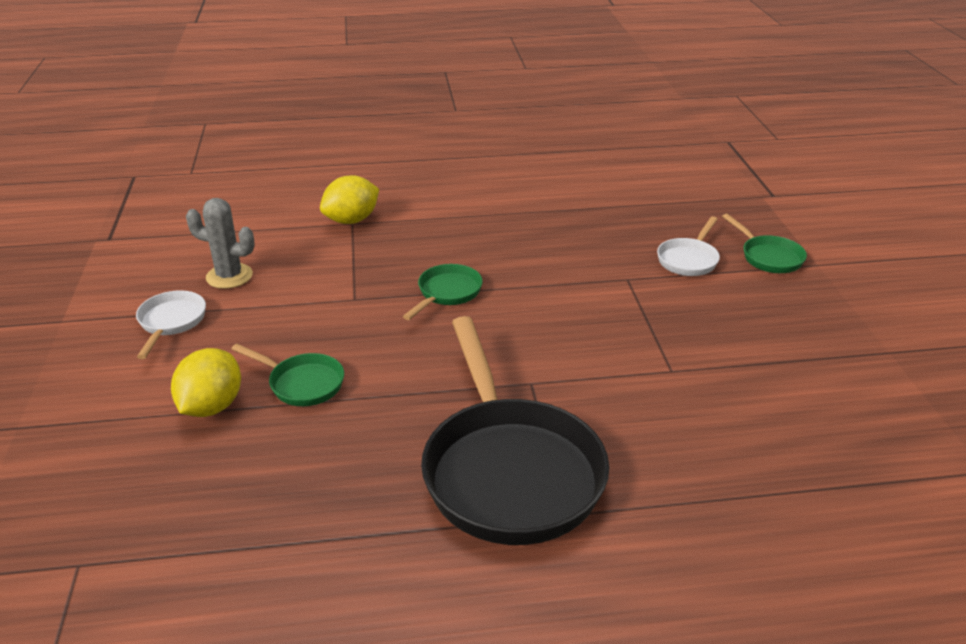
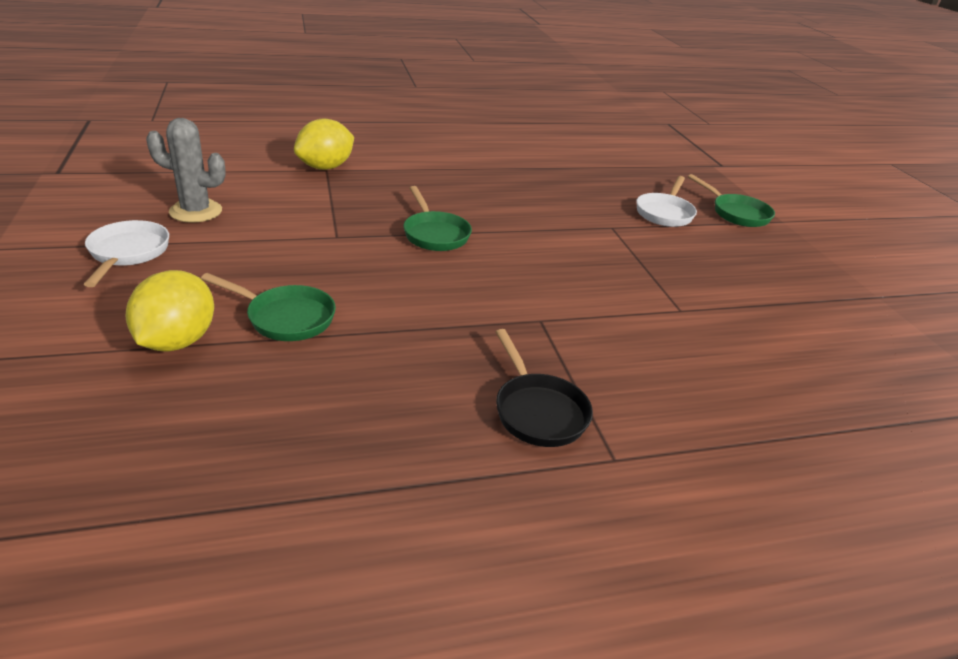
camera: 10 degrees left, 0 degrees up
(447, 293) = (434, 234): green pan -> green pan turned 135 degrees clockwise
(509, 470) = (538, 411): black pan -> black pan, size x0.46

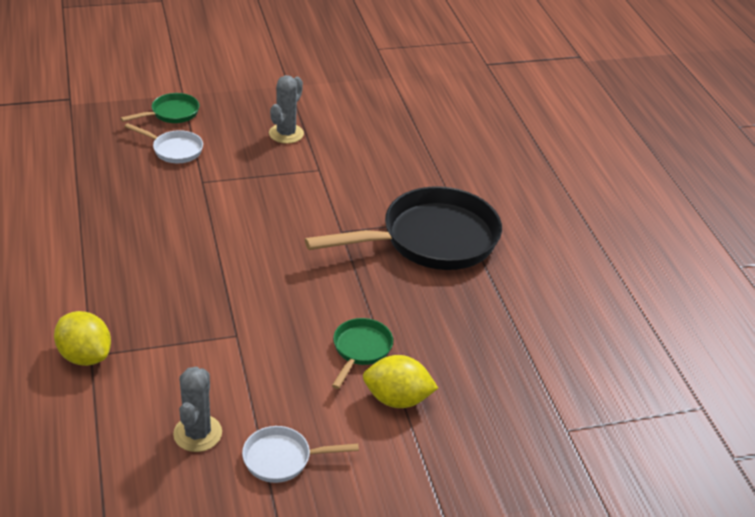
camera: 90 degrees left, 5 degrees up
(434, 234) = (226, 278): green pan -> none
(538, 411) = (431, 240): black pan -> black pan, size x2.19
(751, 287) = (286, 134): none -> grey cactus

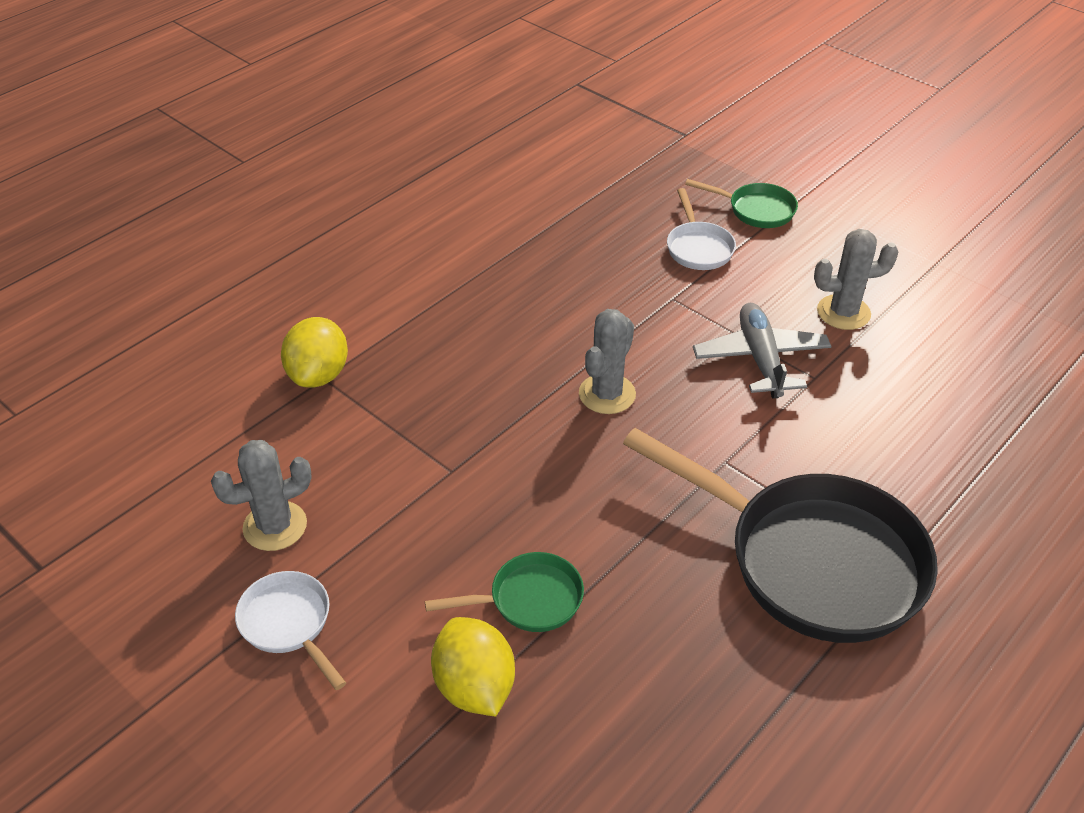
camera: 60 degrees right, 5 degrees up
(247, 245) = (607, 394): none -> grey cactus
(285, 179) = (760, 359): none -> grey plane

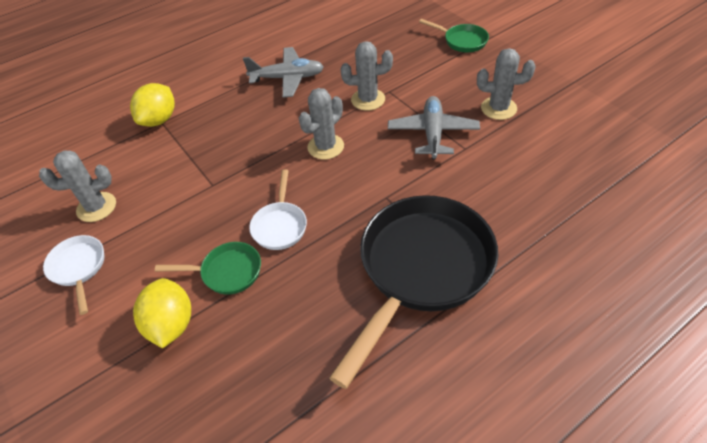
camera: 15 degrees right, 5 degrees up
(505, 289) = (287, 78): none -> grey plane
(645, 314) = (368, 100): none -> grey cactus
(698, 248) = (416, 61): white pan -> white pan (280, 225)
(811, 560) = (421, 270): black pan -> black pan turned 105 degrees counterclockwise

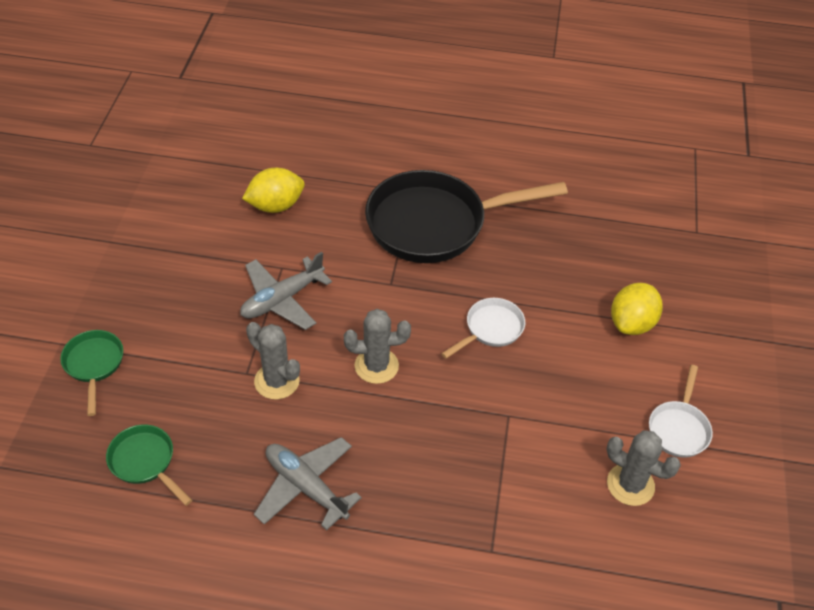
camera: 140 degrees left, 0 degrees up
(159, 120) = (491, 556): yellow lemon -> yellow lemon (275, 206)
(227, 272) = (563, 327): green pan -> green pan (145, 462)
(498, 108) = (202, 273): grey cactus -> none

